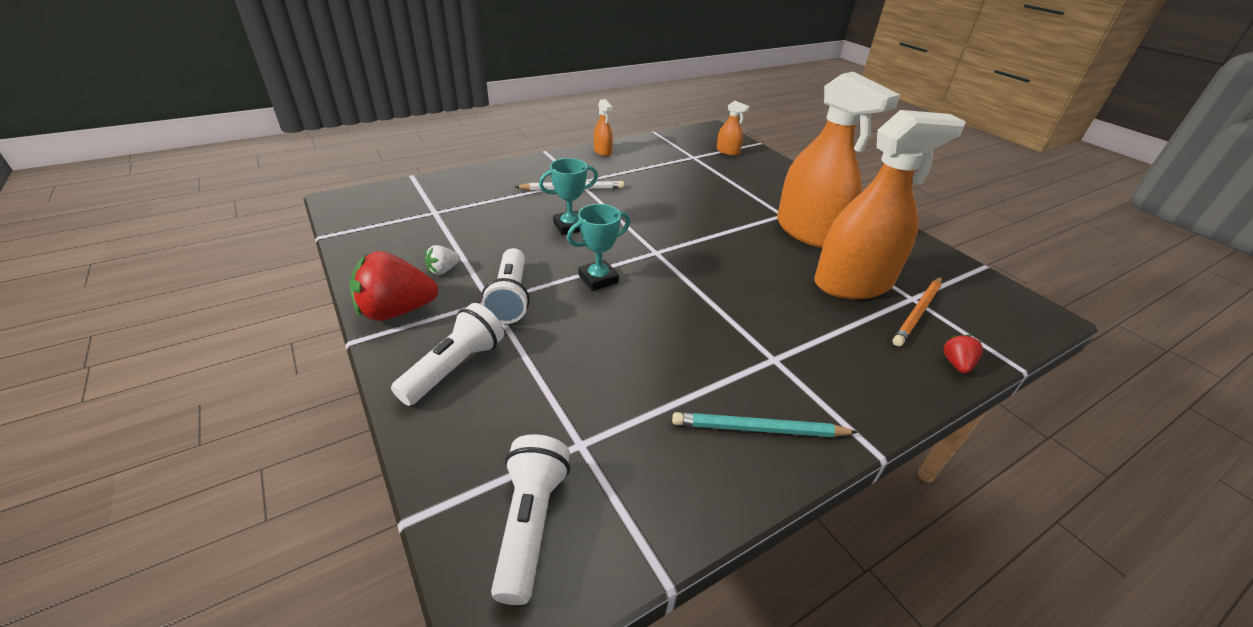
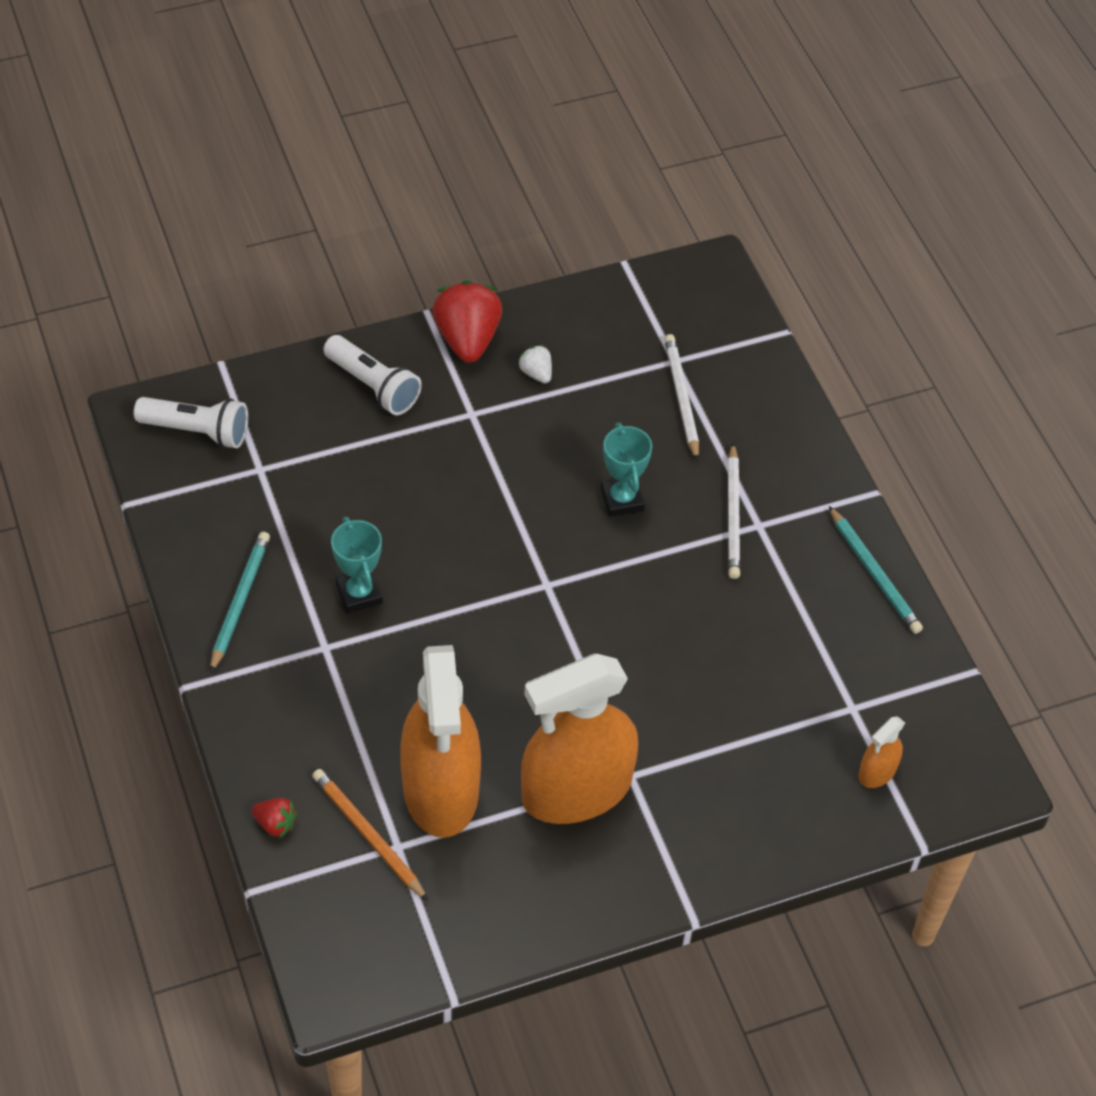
camera: 100 degrees right, 15 degrees up
(472, 208) = (681, 398): none -> white pencil
(510, 297) = (474, 431): white flashlight -> none
(598, 279) = (495, 514): turquoise trophy -> turquoise trophy (359, 594)
(602, 151) = (874, 573): orange spray bottle -> turquoise pencil

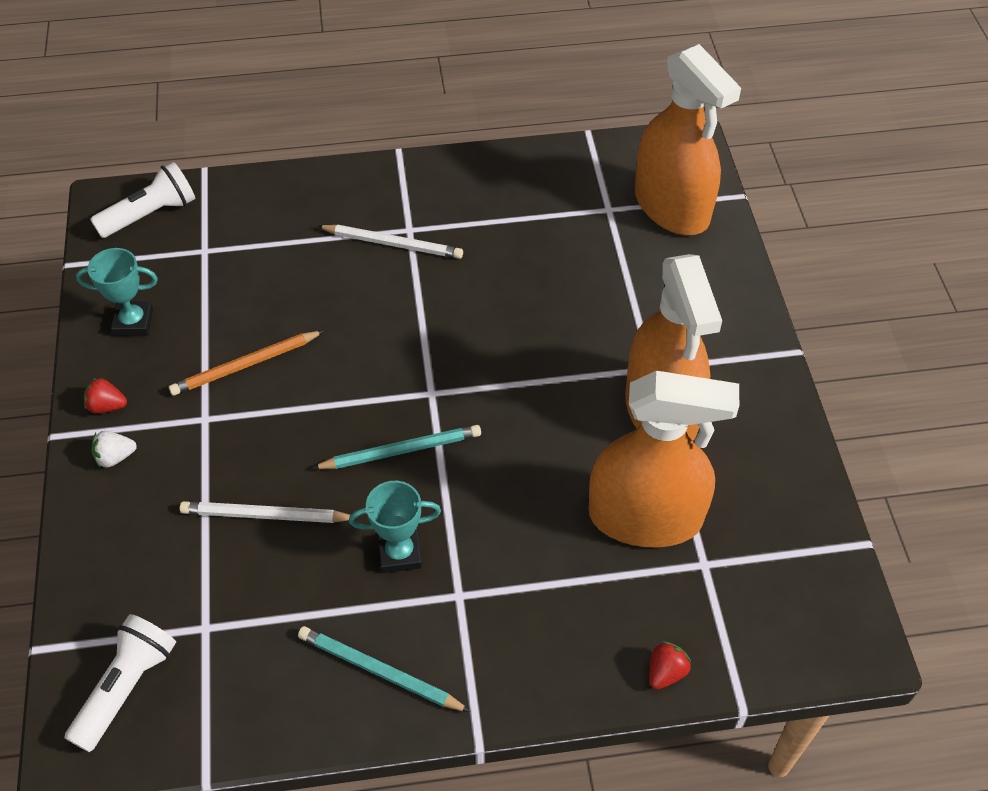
camera: 75 degrees left, 0 degrees up
(368, 835) = (689, 588): orange pencil -> orange pencil (246, 365)
(373, 386) = (133, 500): white flashlight -> white flashlight (150, 214)
(467, 339) = (107, 406): red strawberry -> red strawberry, size x0.48
(536, 373) = (175, 357): white strawberry -> white strawberry (115, 457)
(622, 500) = (351, 318): turquoise trophy -> turquoise trophy (133, 322)
(681, 398) = (250, 254): white pencil -> white pencil (265, 516)
(874, 573) = (480, 167): turquoise pencil -> turquoise pencil (401, 450)
(877, 772) = (671, 207): orange spray bottle -> orange spray bottle, size x2.40

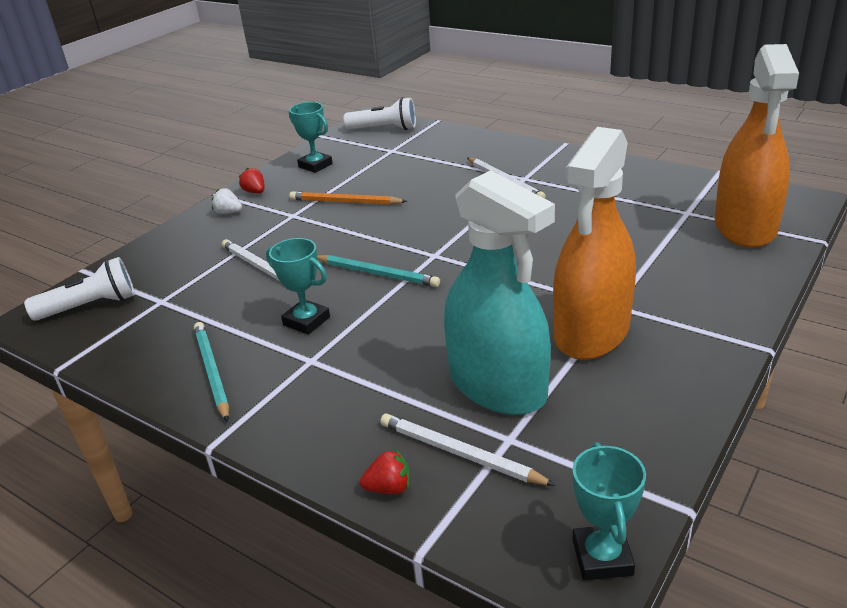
camera: 45 degrees right, 20 degrees down
(645, 517) = (497, 386): orange spray bottle -> turquoise spray bottle
(683, 604) = (460, 454): none -> white pencil
(853, 621) = (602, 557): none -> turquoise trophy

